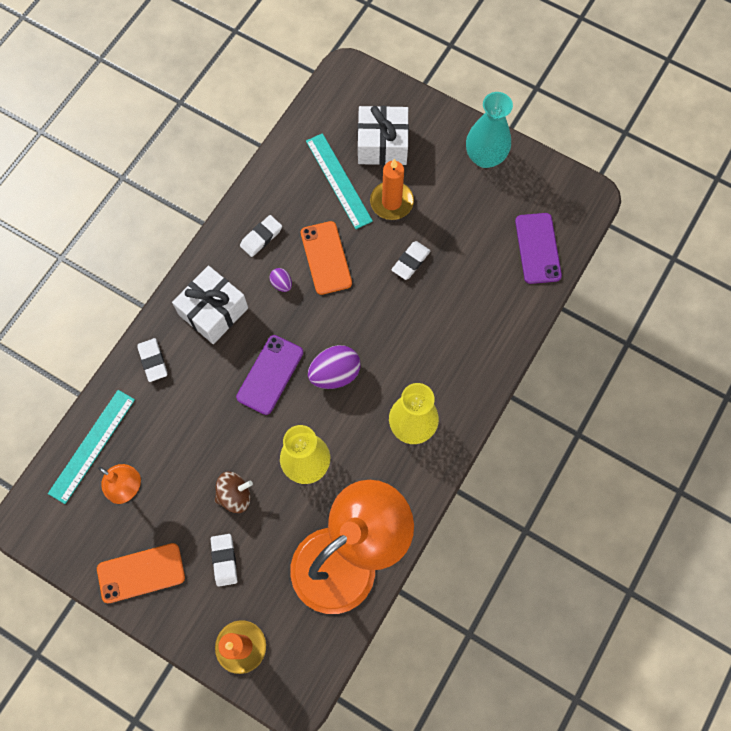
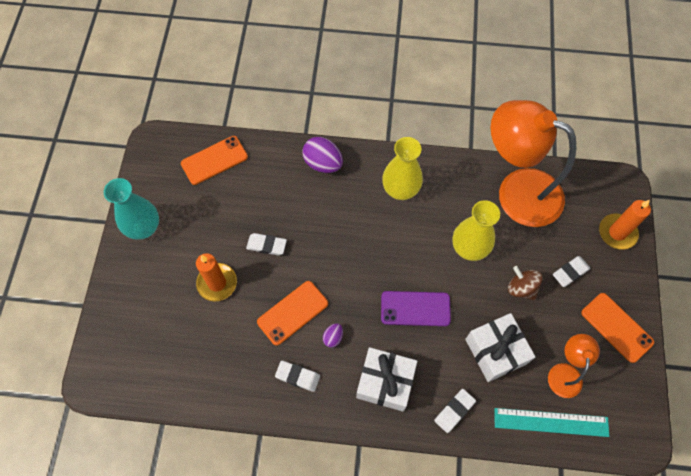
camera: 115 degrees left, 5 degrees down
(335, 374) = (389, 260): purple egg -> purple egg (323, 163)
(339, 180) = (213, 336): turquoise ruler -> none
(382, 145) = (162, 315): white gift -> white gift (495, 351)
(537, 248) = (214, 160): purple phone -> orange phone

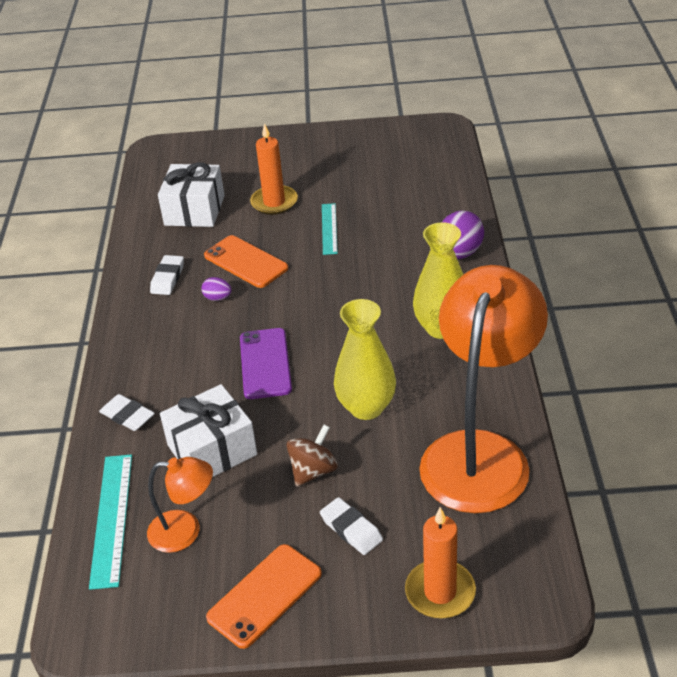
camera: 85 degrees right, 25 degrees down
(144, 228) = (331, 143): turquoise vase -> none
(214, 160) = (432, 171): orange phone -> none
(266, 245) = (329, 228): white eraser -> turquoise ruler
(385, 382) = (163, 349): white gift -> white gift (194, 210)

